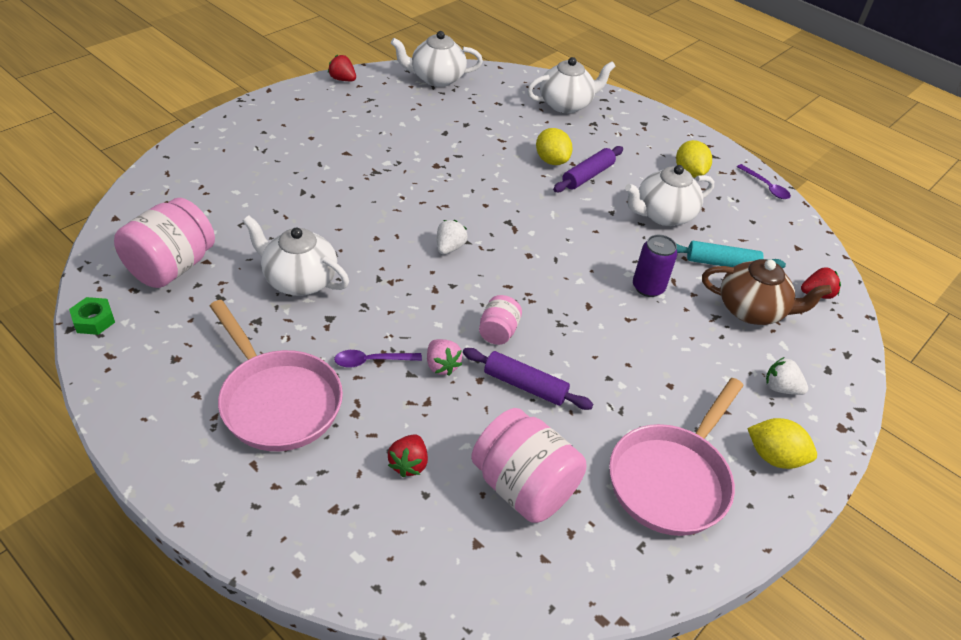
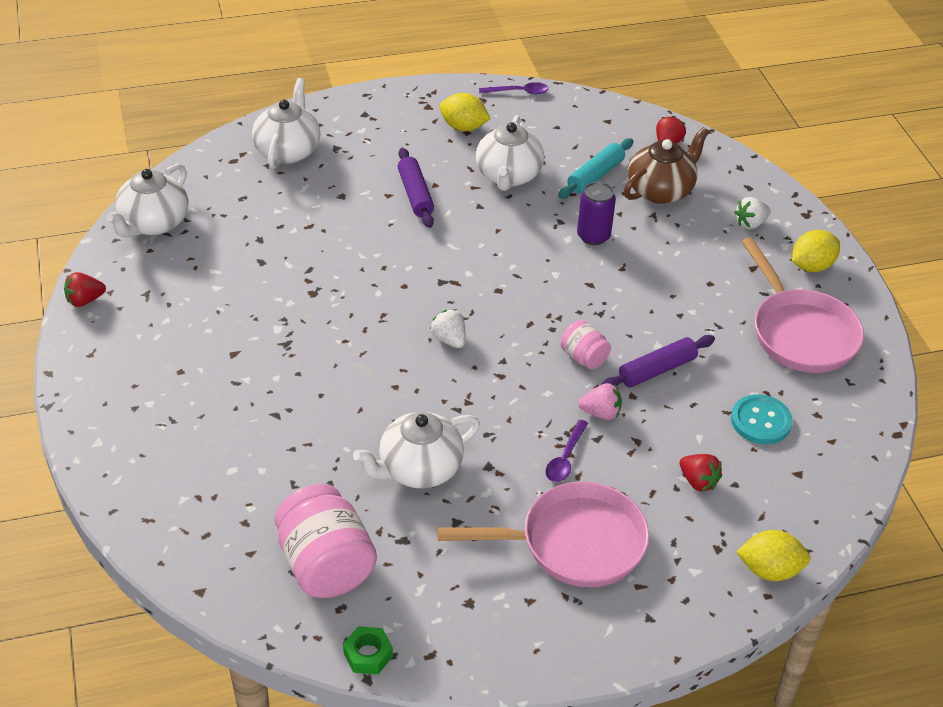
camera: 55 degrees left, 0 degrees up
(523, 487) = (761, 421): pink jar -> turquoise button
(551, 161) = (372, 207): yellow lemon -> yellow lemon (769, 570)

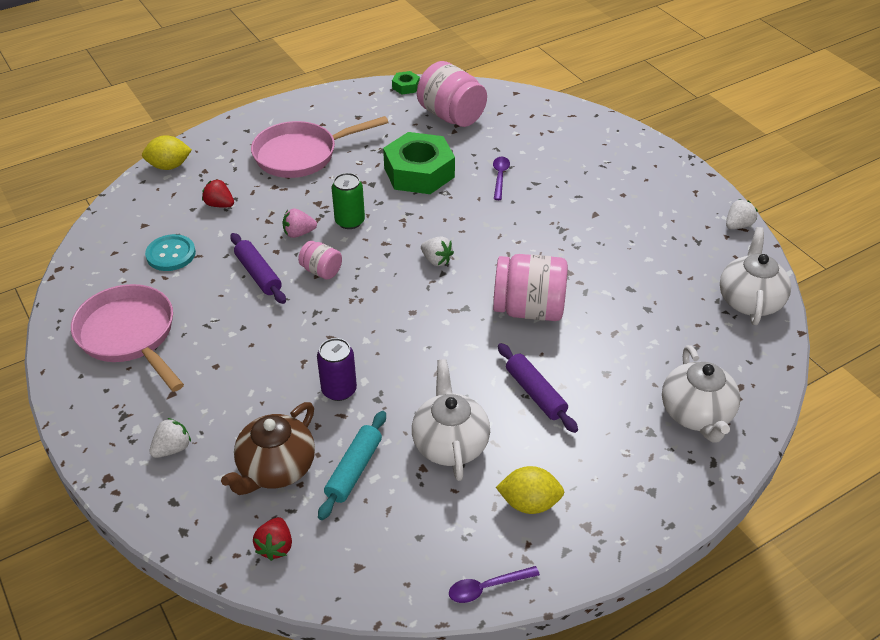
camera: 165 degrees right, 0 degrees up
(85, 300) = (738, 225): red strawberry -> white strawberry
(378, 265) = (529, 309): none -> pink jar
(418, 469) = (419, 172): white teapot -> green nut
(534, 415) = (350, 221): none -> green can
(565, 458) = (319, 199): purple spoon -> purple spoon (500, 177)
(657, 370) = (258, 274): purple rolling pin -> purple rolling pin turned 75 degrees counterclockwise
(811, 266) = (109, 410): yellow lemon -> none

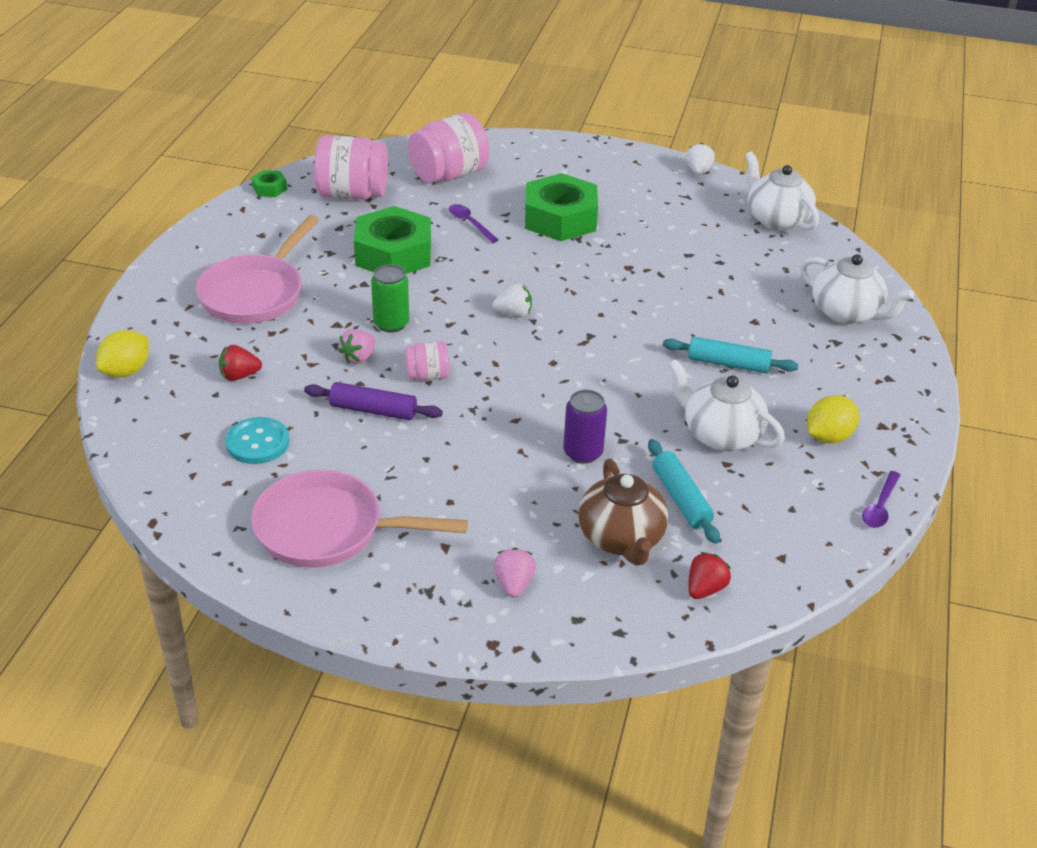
camera: 45 degrees left, 5 degrees down
(172, 448) = (514, 584): white strawberry -> pink strawberry
(275, 546) = (705, 589): red strawberry -> red strawberry turned 105 degrees counterclockwise
(529, 309) = (638, 309): pink jar -> pink jar (449, 174)
(535, 393) = (728, 364): purple rolling pin -> turquoise rolling pin
(570, 207) = (560, 218): none -> green nut

